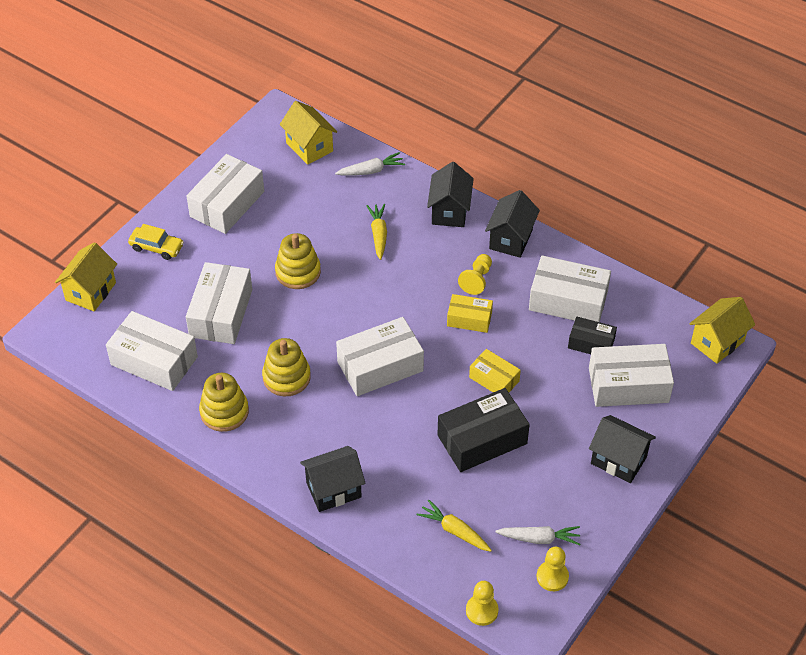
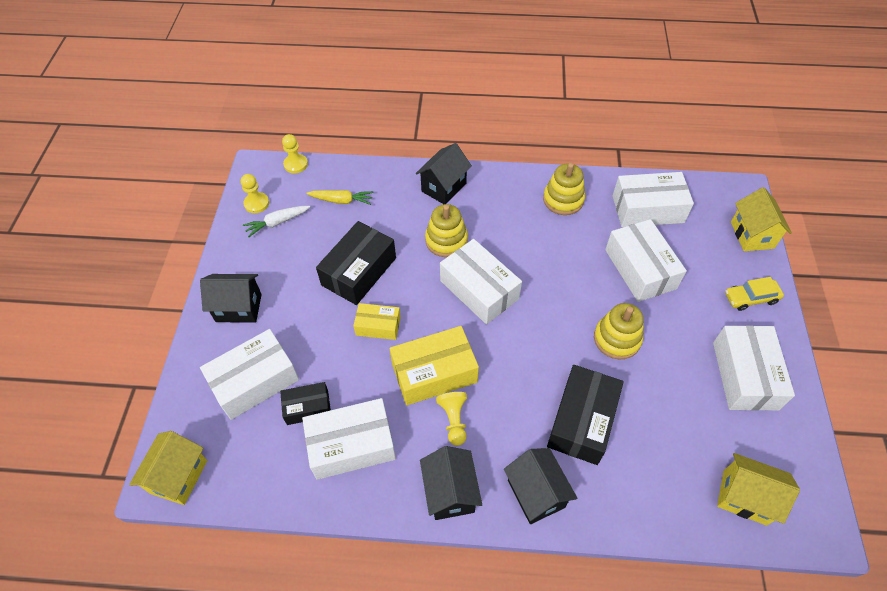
camera: 150 degrees right, 5 degrees up
(286, 377) = (543, 245): yellow stacking toy -> yellow stacking toy (446, 240)
(371, 171) = (656, 502): white carrot -> none
(378, 234) = (582, 421): yellow carrot -> black box
(380, 366) = (479, 289): white box -> white box turned 75 degrees counterclockwise
(469, 319) = (434, 373): yellow box -> yellow box, size x1.74

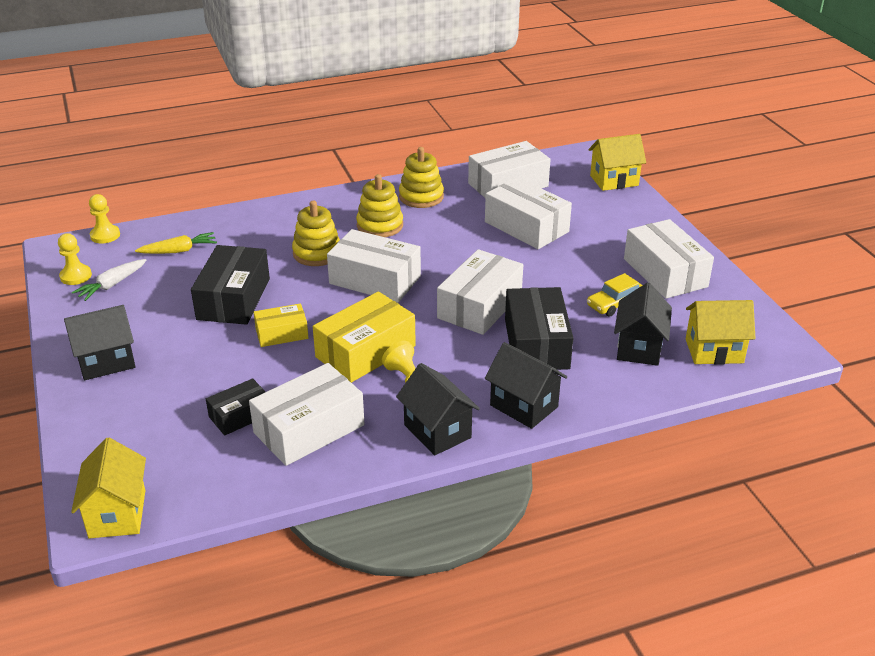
camera: 25 degrees left, 20 degrees down
(255, 381) = (163, 413): white box -> white box (479, 306)
(444, 187) = (289, 215): black house -> black house (639, 348)
(617, 339) = (534, 279): yellow stacking toy -> yellow stacking toy (380, 225)
(751, 298) = (639, 221): yellow car -> yellow car (615, 303)
(752, 235) = (614, 180): yellow house -> yellow house turned 75 degrees counterclockwise

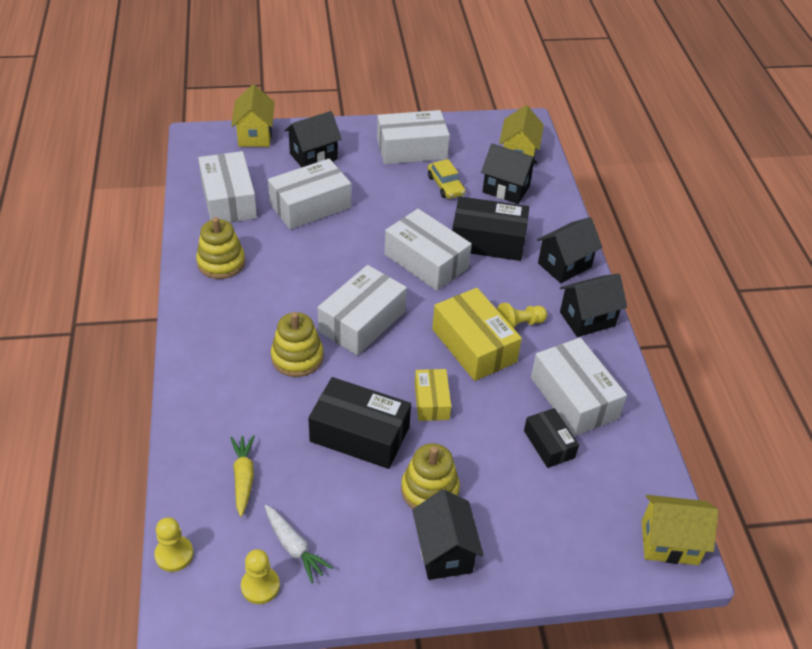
camera: 80 degrees left, 10 degrees up
(380, 225) = (264, 302): yellow stacking toy -> yellow stacking toy (429, 490)
(605, 216) = (313, 156): none -> black house

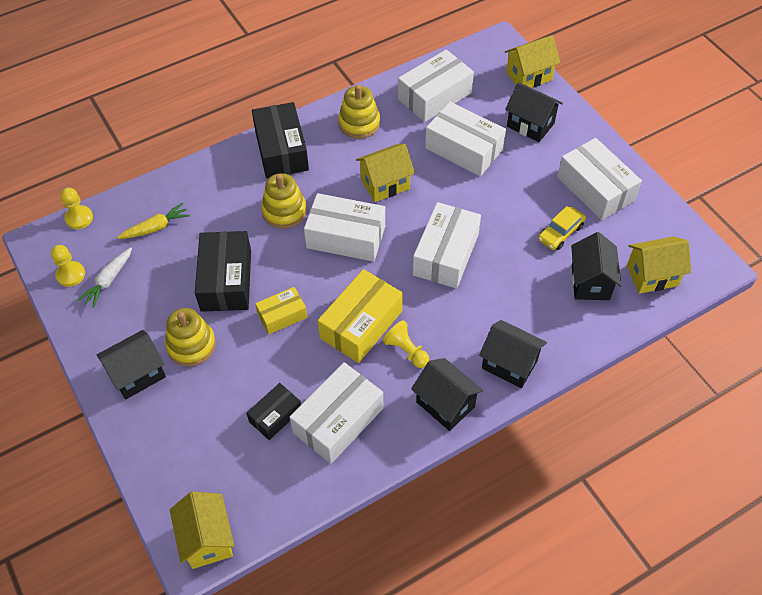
camera: 70 degrees right, 10 degrees up
(315, 271) = (385, 184): none -> yellow house
(488, 240) = (504, 291): black box -> black box (281, 150)

